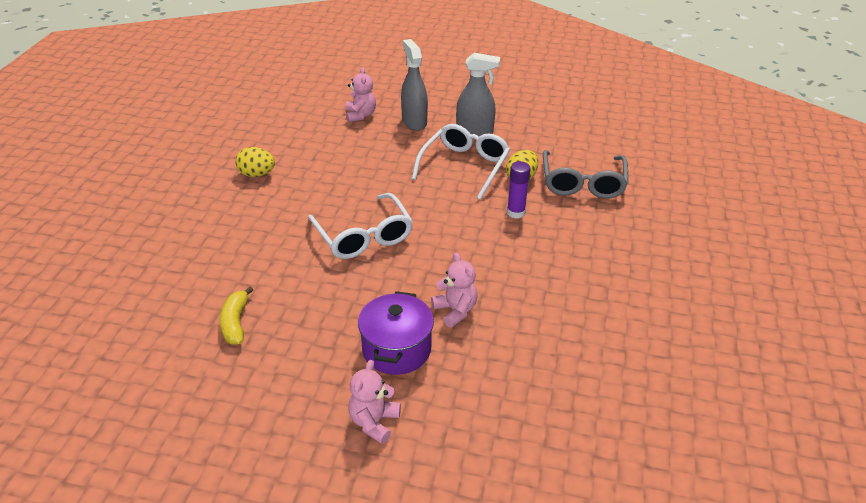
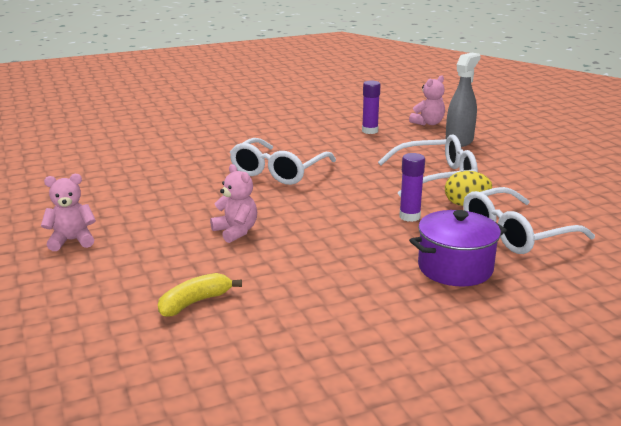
camera: 55 degrees right, 15 degrees down
(235, 322) = (128, 165): yellow banana -> yellow banana (195, 302)
(257, 174) = (294, 119): yellow egg -> none
(339, 149) = (370, 131): none -> purple glue stick
(396, 349) = (161, 224): purple pot -> purple pot (455, 268)
(455, 310) = (236, 231): pink teddy bear -> pink teddy bear turned 60 degrees counterclockwise
(475, 132) = (495, 166): grey spray bottle -> none
(582, 183) = (515, 234): grey glasses -> white glasses

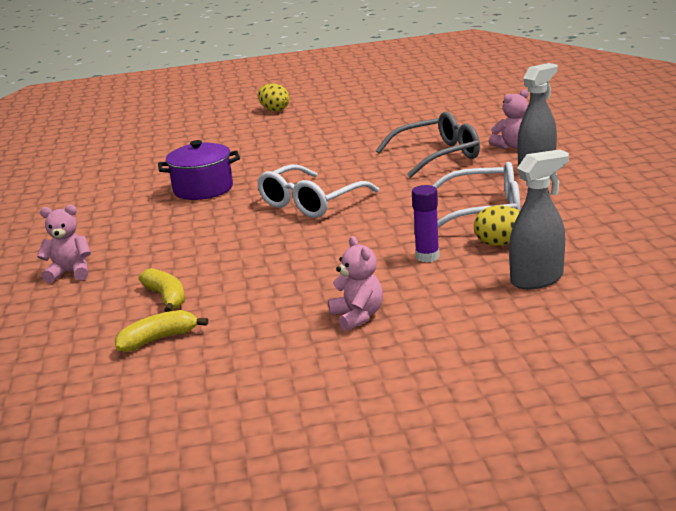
camera: 15 degrees right, 0 degrees up
(183, 261) = (166, 298): none -> yellow banana
(203, 92) = (274, 110): none -> yellow egg
(236, 231) = (233, 268): pink teddy bear -> pink teddy bear (357, 316)
(370, 131) = (438, 155): purple glue stick -> grey glasses
(455, 268) = (445, 315): purple pot -> purple pot (203, 189)
(515, 234) = (537, 279): white glasses -> grey spray bottle

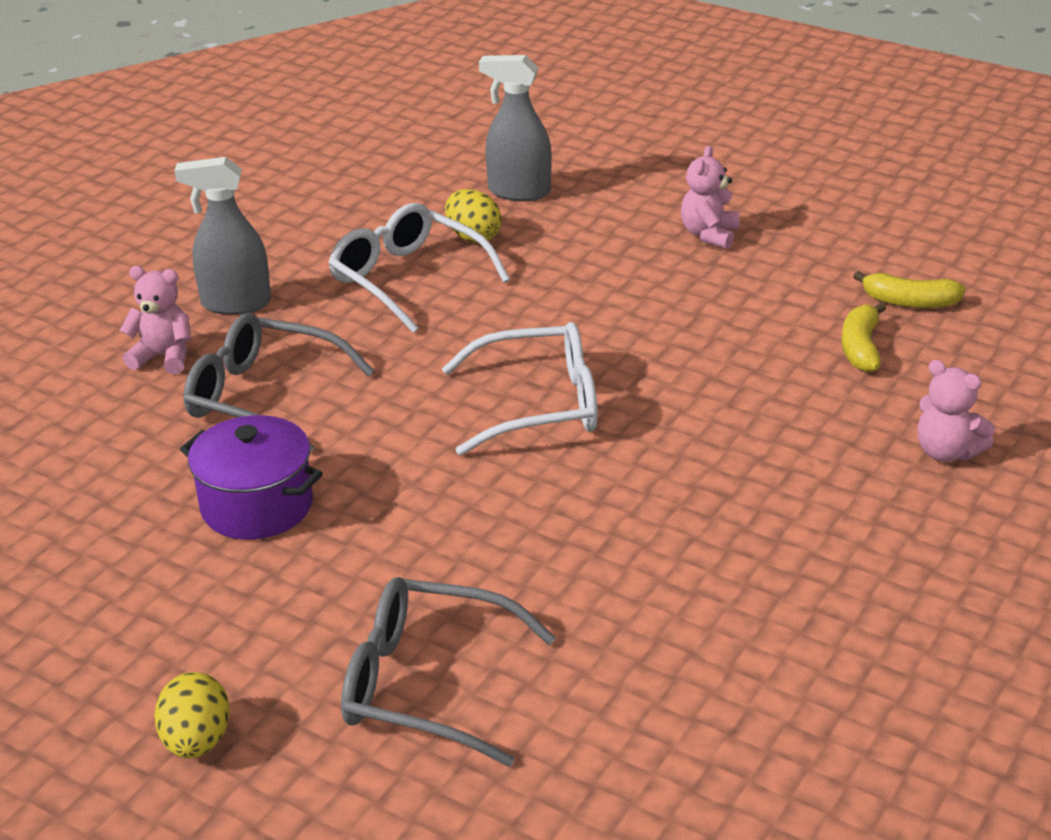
camera: 140 degrees left, 10 degrees up
(203, 189) = (627, 531): purple pot -> purple pot (257, 506)
(222, 139) = (426, 684): none -> grey glasses
(427, 256) = (556, 259): purple glue stick -> none

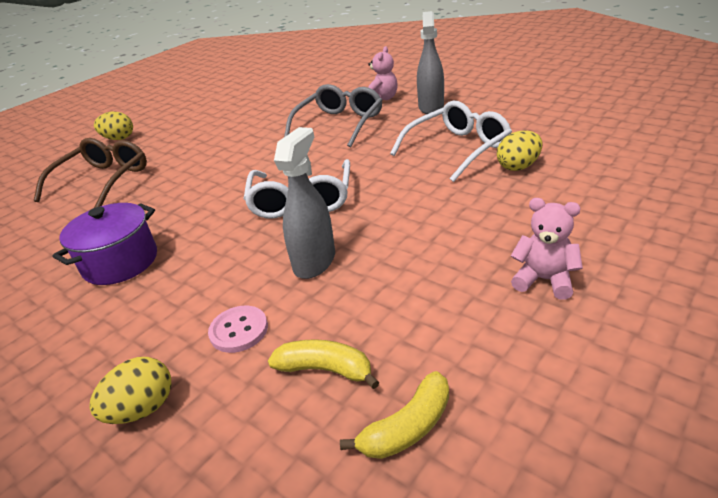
camera: 100 degrees right, 0 degrees up
(257, 506) = (252, 132): purple pot -> purple pot (120, 262)
(426, 684) = (103, 180): grey glasses -> brown glasses
(518, 192) = (598, 180): grey spray bottle -> grey spray bottle (314, 262)
(822, 411) = (239, 330): none -> pink button
(909, 302) = (407, 427): yellow banana -> yellow banana turned 150 degrees counterclockwise
(946, 452) = (142, 409): pink teddy bear -> yellow egg

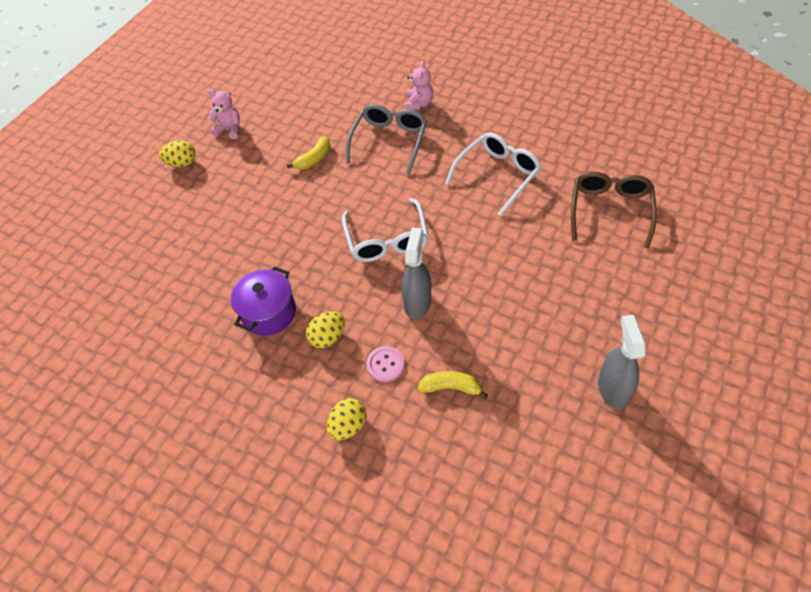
camera: 10 degrees left, 20 degrees up
(103, 180) = (200, 222): brown glasses -> brown glasses (610, 210)
(407, 427) = (507, 419): yellow banana -> yellow banana (314, 159)
(431, 107) = (465, 117): grey spray bottle -> grey spray bottle (613, 388)
(518, 167) = (546, 196): yellow egg -> yellow egg (328, 337)
(544, 280) = (572, 308): pink teddy bear -> pink teddy bear (229, 129)

